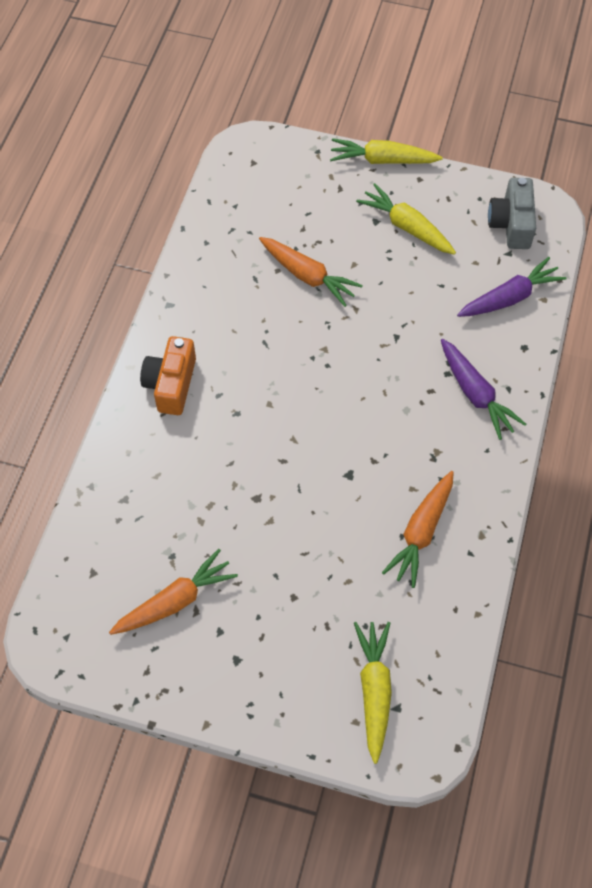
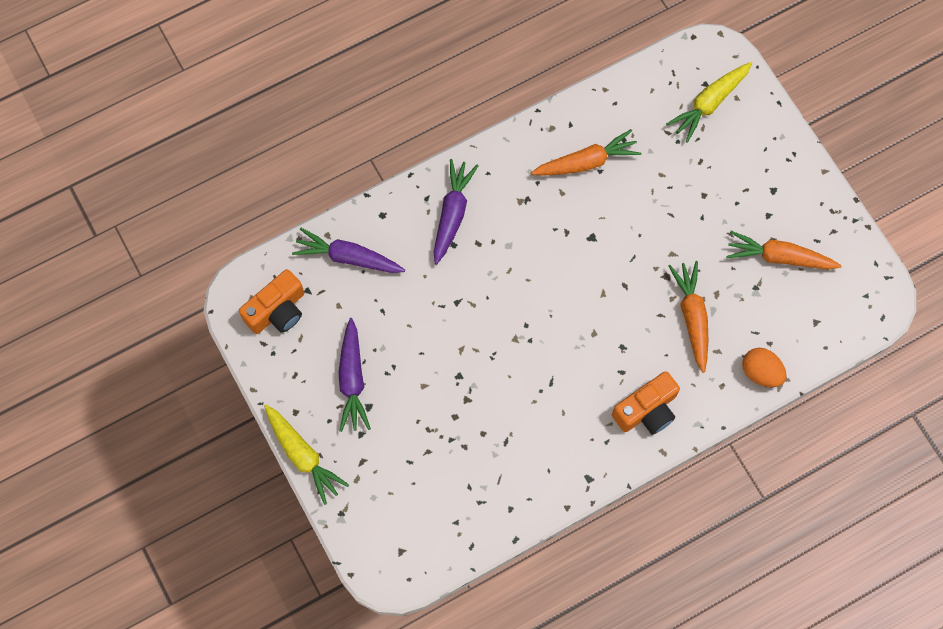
camera: 135 degrees left, 10 degrees up
(104, 489) = (761, 372): none -> orange egg
(307, 276) = (466, 407): orange carrot -> orange carrot (692, 317)
(407, 227) = (352, 379): yellow carrot -> purple carrot
(511, 224) = (277, 311): grey camera -> orange camera

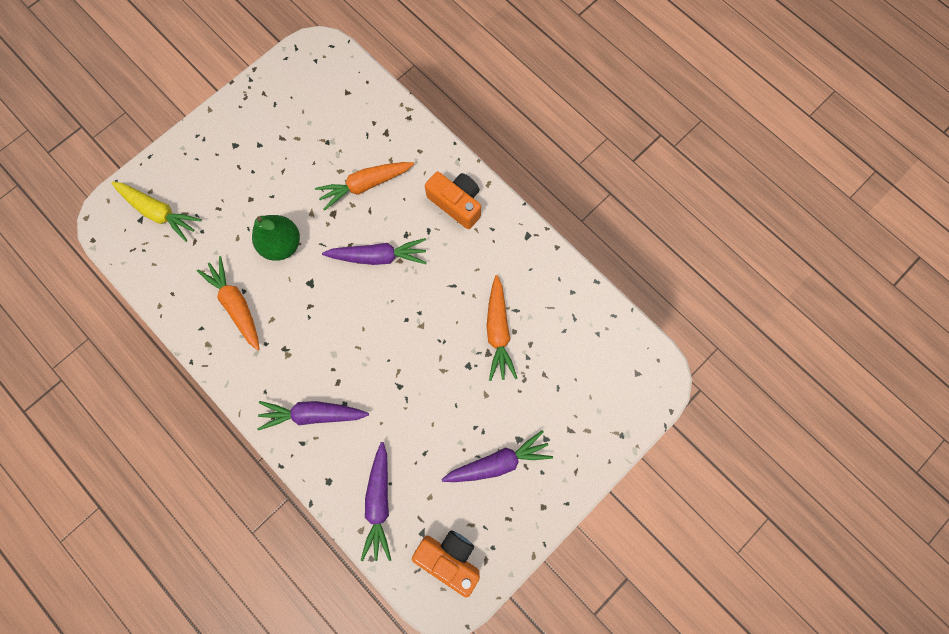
camera: 105 degrees left, 5 degrees up
(303, 455) = (581, 487): yellow carrot -> none
(604, 312) = (378, 256): none -> purple carrot
(642, 218) = (282, 244): none -> green pear
(761, 372) = (400, 124): orange egg -> none
(779, 257) = (296, 129): orange carrot -> orange carrot (498, 331)

